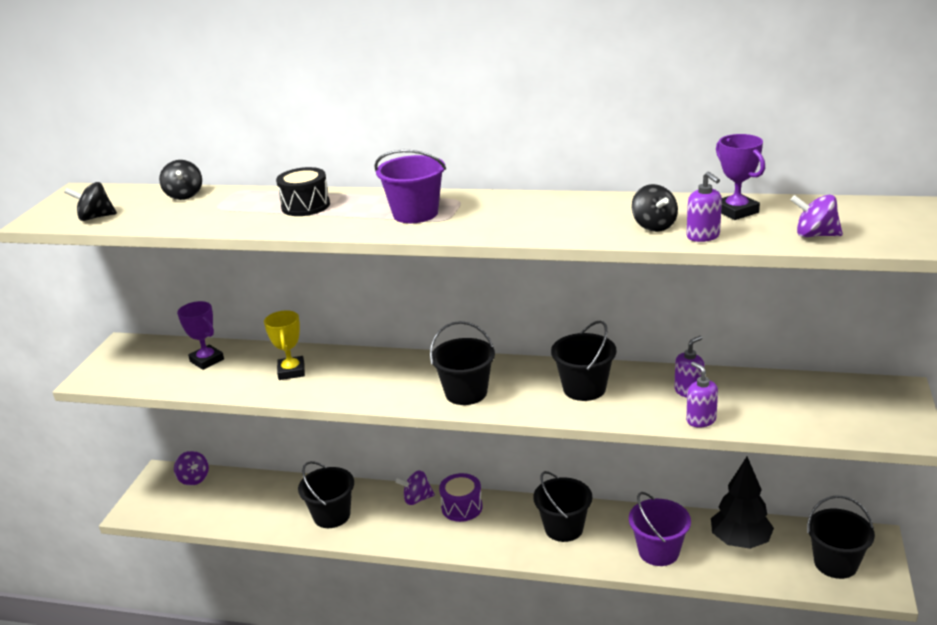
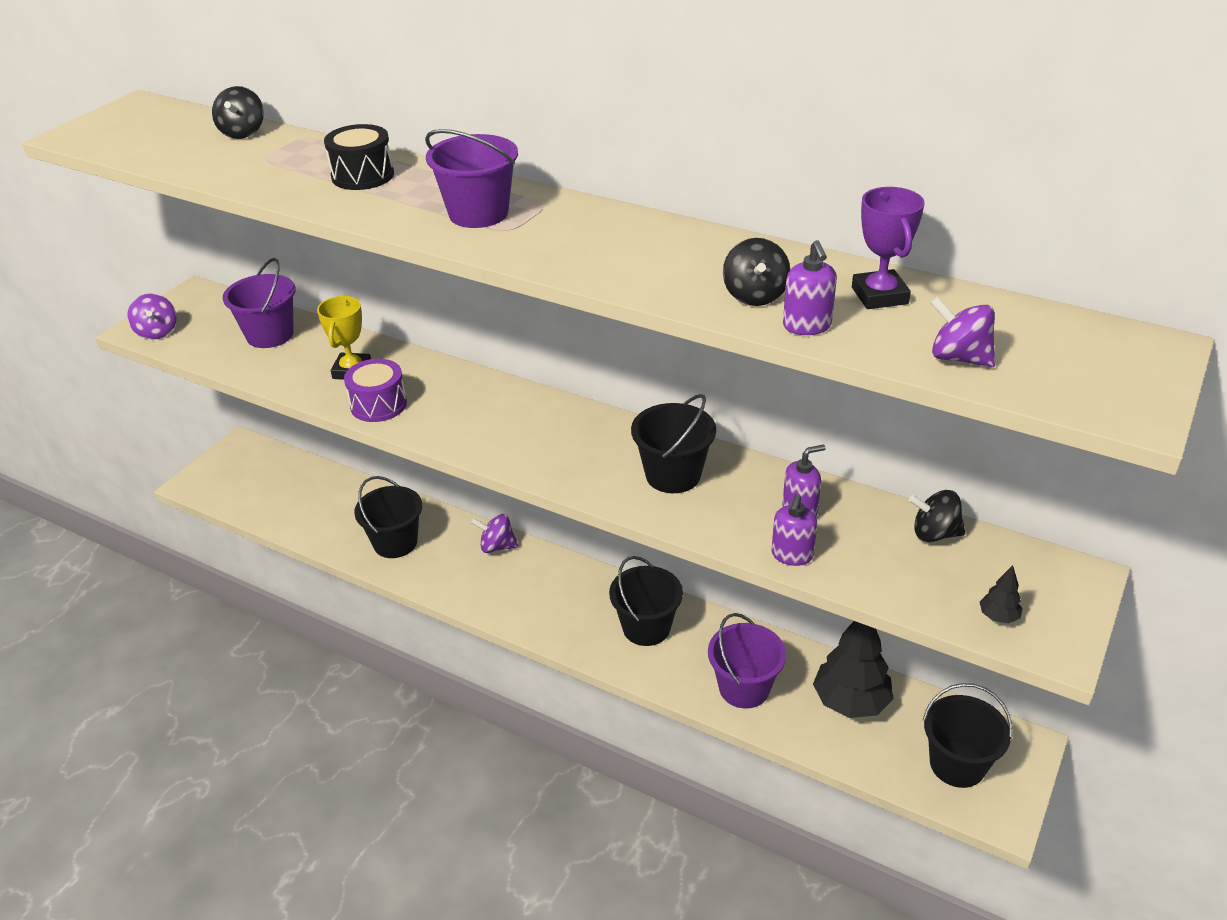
camera: 15 degrees right, 10 degrees up
(95, 217) = (130, 145): black spinning top -> black spinning top (934, 533)
(194, 479) = (271, 460): purple spinning top -> purple spinning top (157, 332)
(207, 360) = (270, 335): purple trophy -> purple bucket
(462, 507) = (542, 570): purple drum -> purple drum (378, 404)
(466, 393) = (530, 446): black bucket -> none
(701, 420) = (792, 555): purple soap dispenser -> purple soap dispenser turned 150 degrees counterclockwise
(862, 425) = (998, 617): none -> black tree

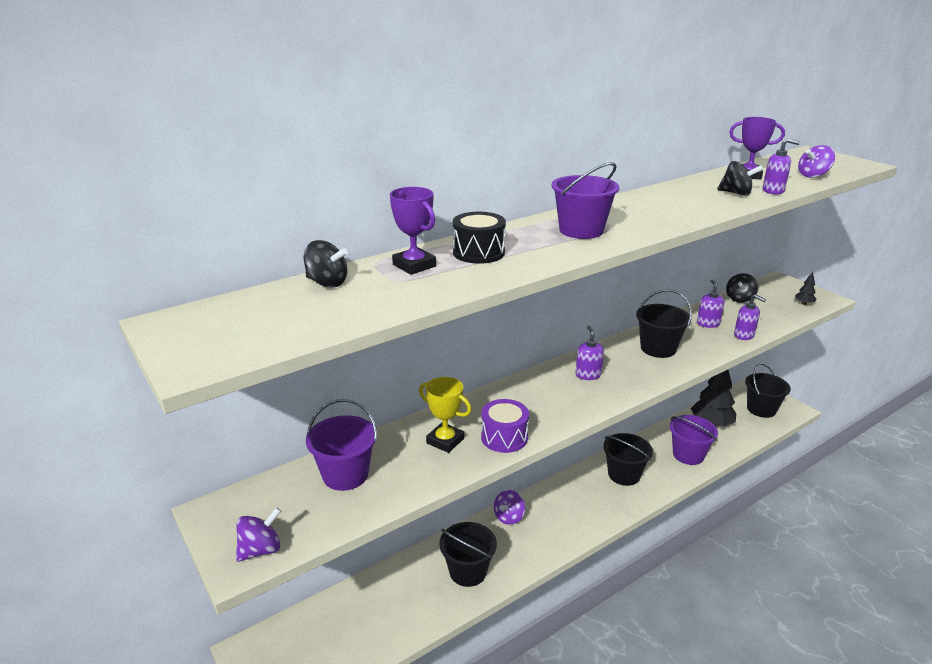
camera: 65 degrees left, 10 degrees down
(157, 332) = (261, 550): purple spinning top -> purple spinning top turned 45 degrees counterclockwise
(307, 155) = (414, 265): none -> purple trophy
(553, 430) = (588, 375): none -> purple soap dispenser

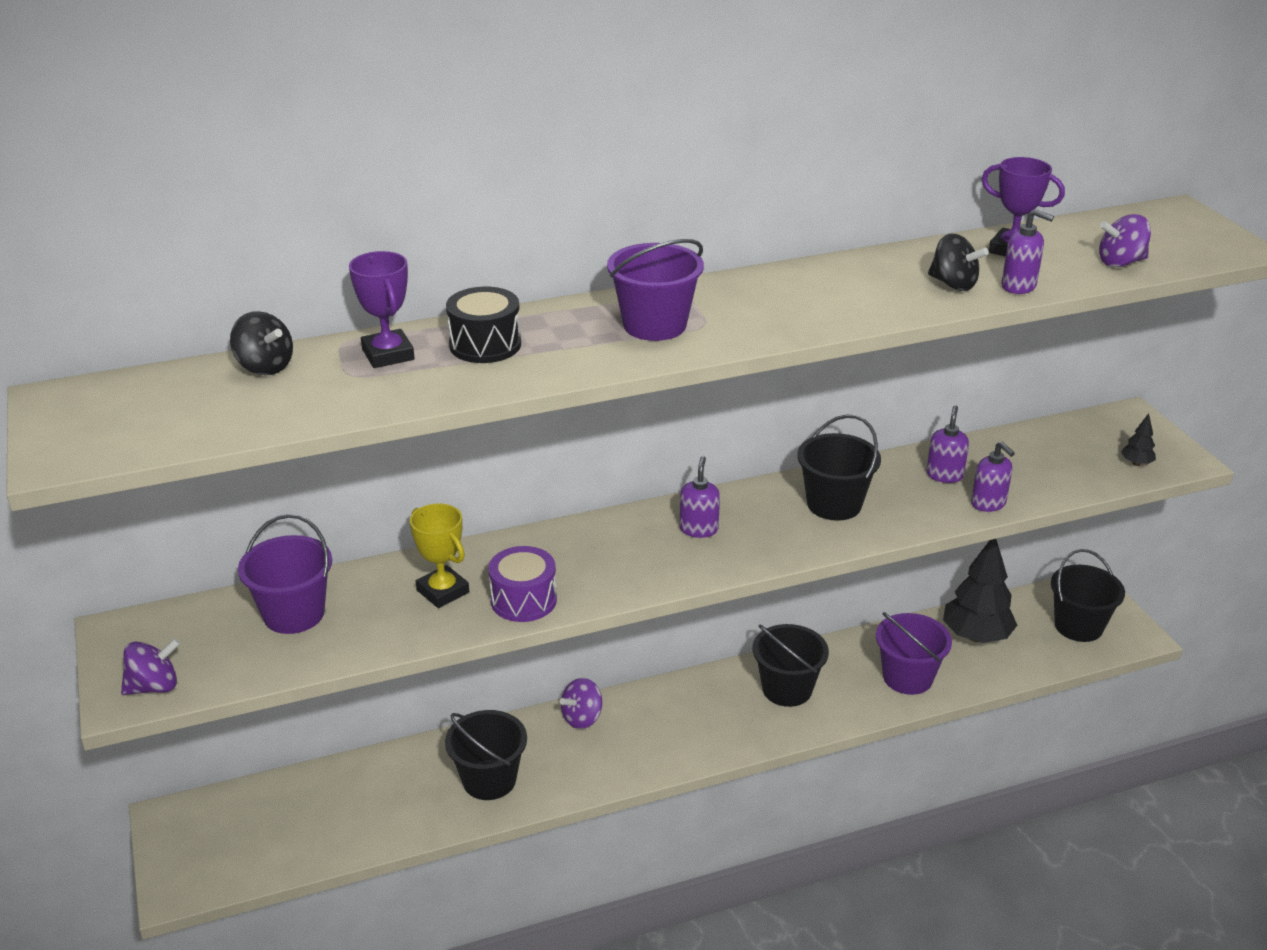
camera: 15 degrees right, 5 degrees up
(739, 299) = (1031, 440): black spinning top -> none

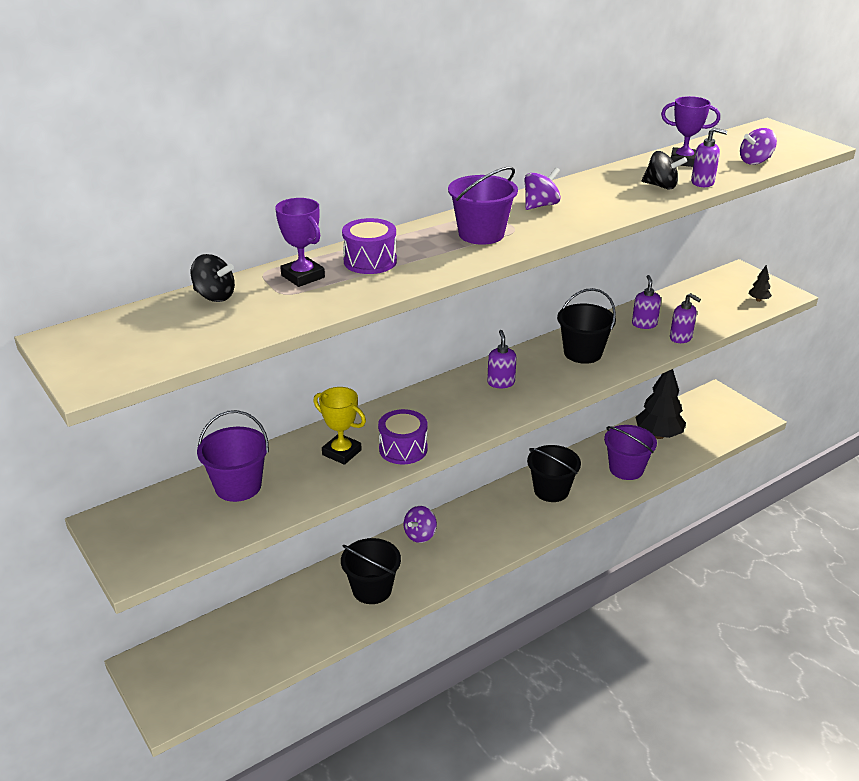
camera: 15 degrees left, 0 degrees up
(154, 687) = (155, 556): purple spinning top -> purple spinning top (540, 205)
(485, 345) = (370, 261): black drum -> purple drum
(1078, 626) = (718, 418): black bucket -> none

